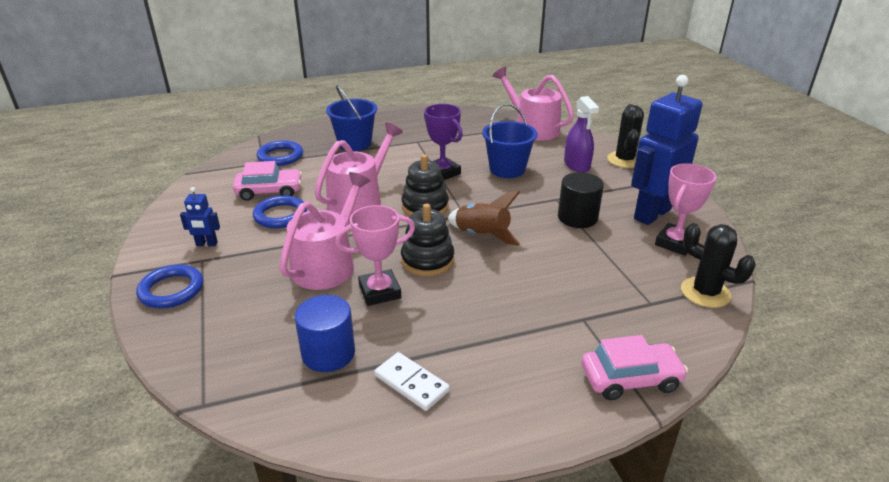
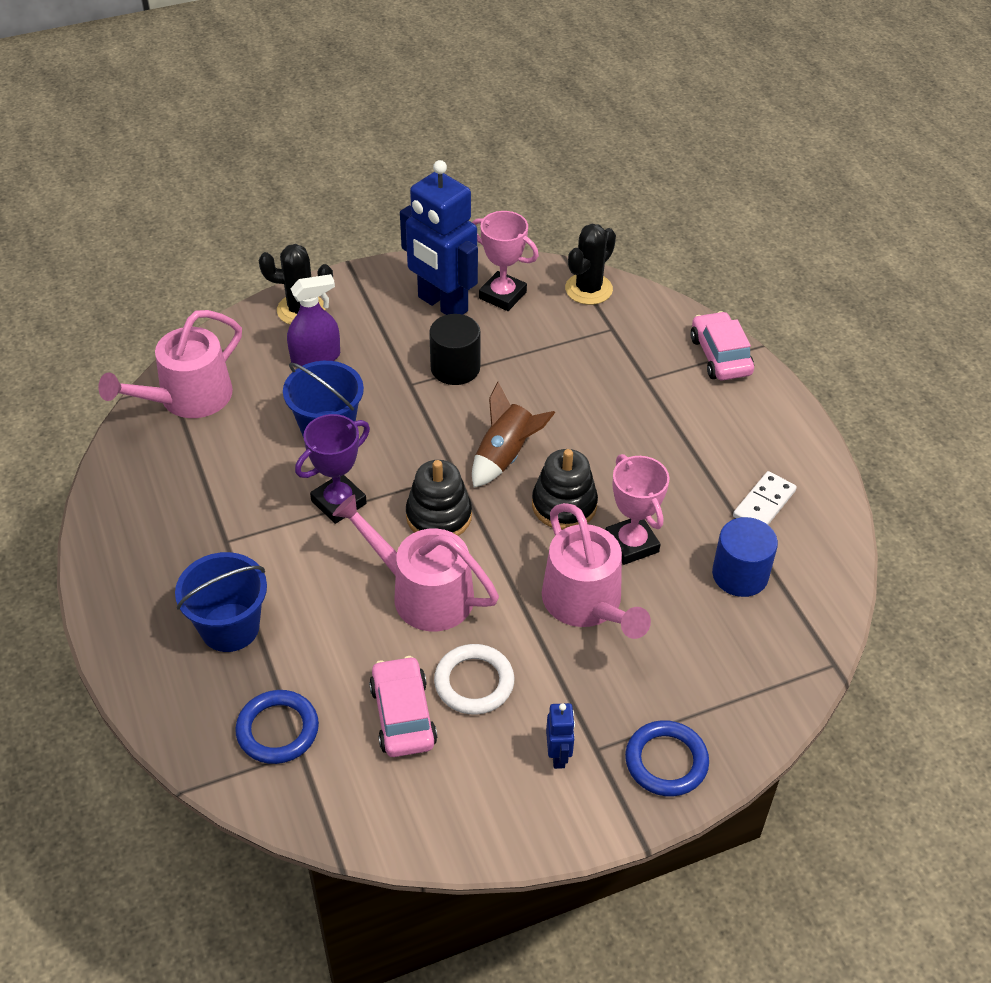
camera: 95 degrees left, 15 degrees up
(280, 215) = (474, 682): blue ring -> white ring
(327, 264) = (586, 603): pink watering can -> pink watering can turned 135 degrees counterclockwise

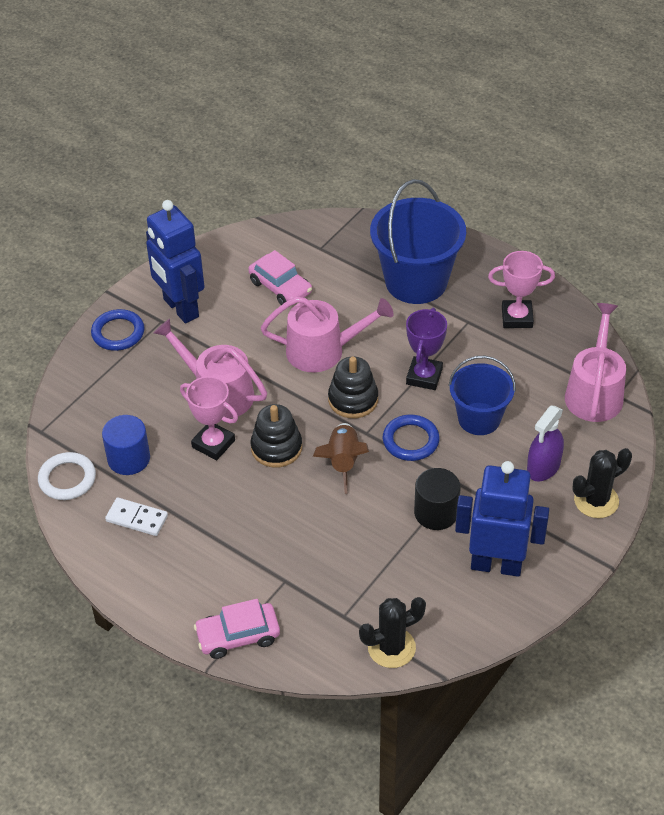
camera: 150 degrees right, 0 degrees up
(230, 627) = (416, 281): blue bucket -> blue bucket, size x1.59
(277, 730) = (341, 251): blue ring -> blue ring (410, 440)
(474, 682) = (254, 320): white ring -> white ring (67, 479)
(502, 295) = (457, 601): pink trophy -> pink trophy (517, 317)
(558, 756) = (180, 308): blue robot -> blue robot, size x2.36
(588, 289) = (391, 647): black cactus -> black cactus turned 60 degrees clockwise
(720, 356) = (238, 636): pink car -> pink car turned 120 degrees clockwise
(764, 504) = (137, 518): white domino -> white domino turned 75 degrees counterclockwise

